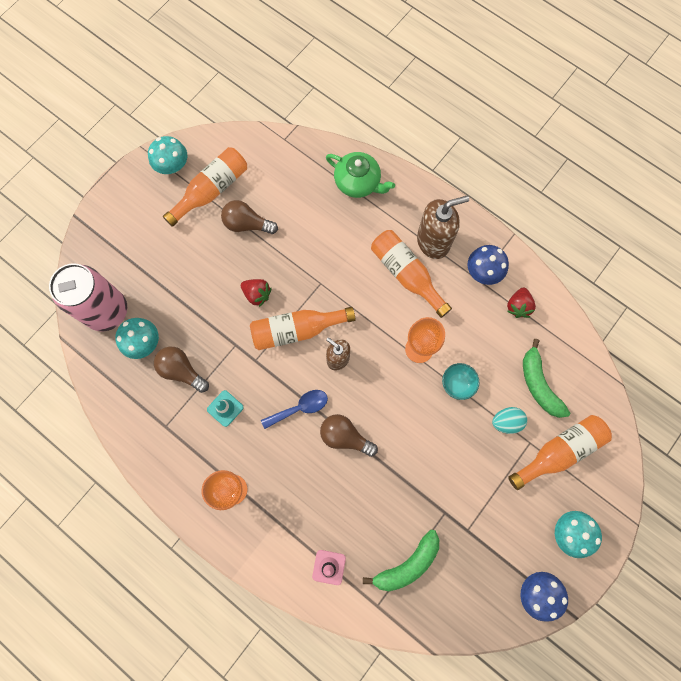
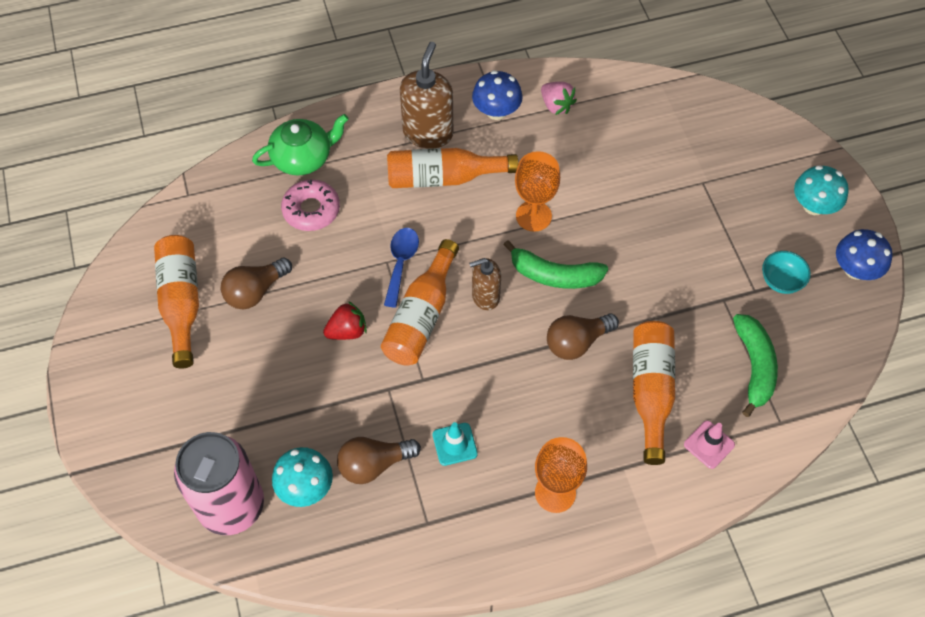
camera: 55 degrees left, 15 degrees down
(172, 166) = (112, 325): turquoise mushroom -> none
(300, 408) = (512, 367): blue spoon -> blue spoon (401, 263)
(324, 214) = (311, 210): none -> pink donut
(457, 384) = (596, 205): turquoise bowl -> turquoise bowl (781, 281)
(506, 422) = (667, 188): turquoise egg -> none
(518, 306) = (556, 105): red strawberry -> pink strawberry
(538, 384) = (649, 138): green banana -> green banana (554, 275)
(558, 451) = (728, 164): orange bottle -> orange bottle (650, 392)

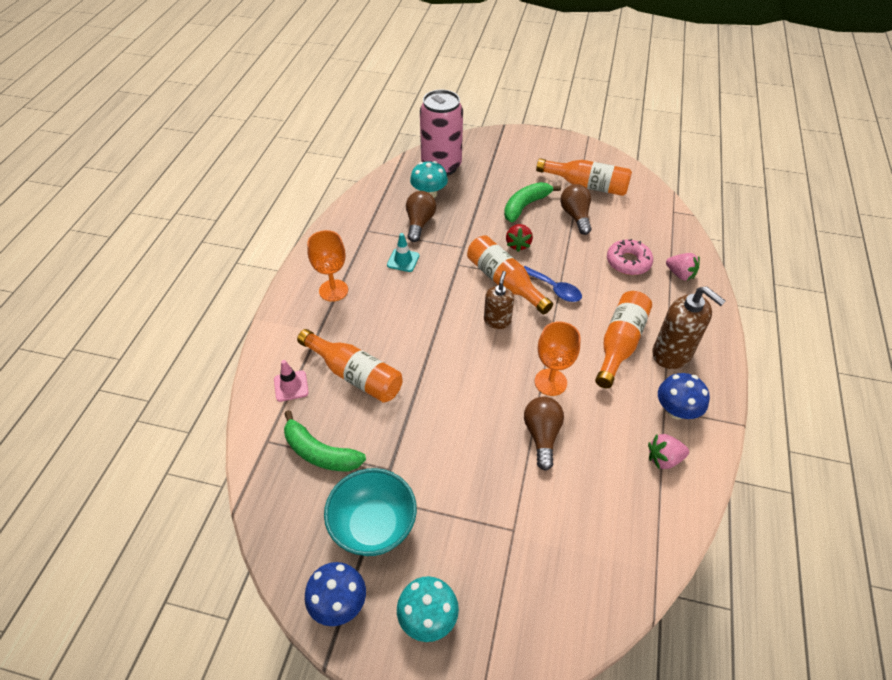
camera: 120 degrees right, 10 degrees down
(303, 157) = (680, 274): green teapot -> pink strawberry
(554, 275) = (488, 368): green banana -> green banana (525, 206)
(577, 342) = (424, 353): brown light bulb -> brown light bulb (542, 435)
(781, 281) = (373, 526): turquoise bowl -> turquoise bowl, size x1.84

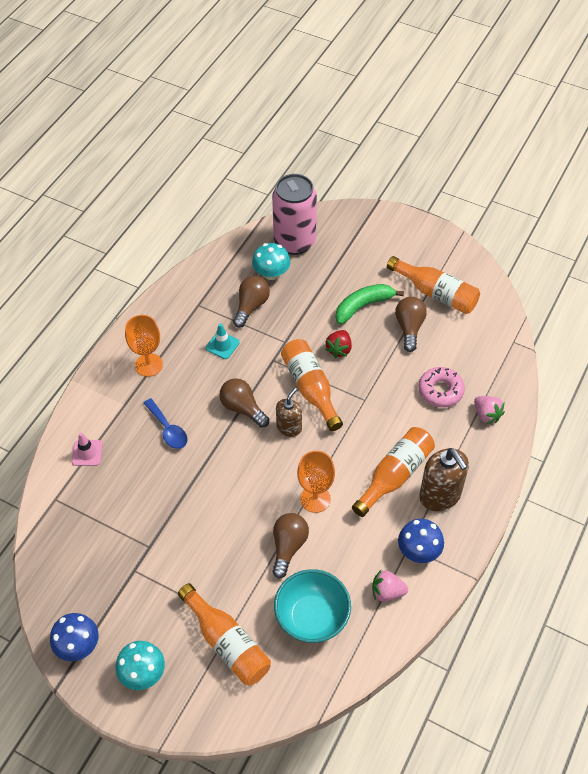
camera: 15 degrees right, 5 degrees up
(320, 453) = (96, 519): green banana -> none
(355, 375) = (144, 454): orange bottle -> orange bottle (227, 642)
(373, 526) = (122, 591): turquoise bowl -> turquoise bowl (312, 617)
(443, 312) = (243, 408): none -> brown light bulb
(554, 289) = (356, 405): blue spoon -> blue spoon (168, 429)

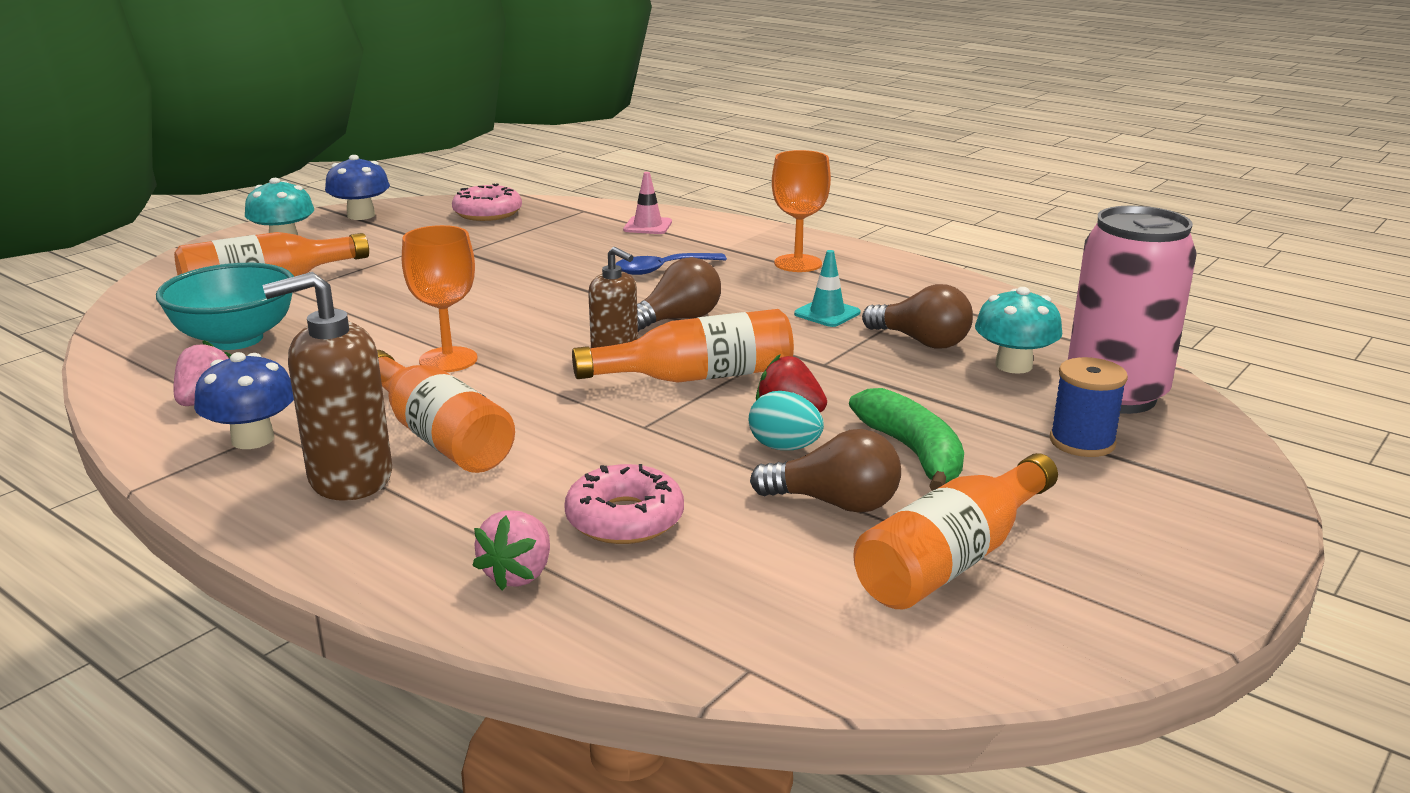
camera: 100 degrees right, 30 degrees down
(66, 559) = (487, 213): none -> pink donut
(288, 547) = (376, 333): brown light bulb -> none
(340, 255) = (1082, 442): none -> blue spool
(370, 348) = (784, 447): none -> turquoise egg
(486, 414) = (518, 574): pink strawberry -> pink strawberry turned 45 degrees counterclockwise

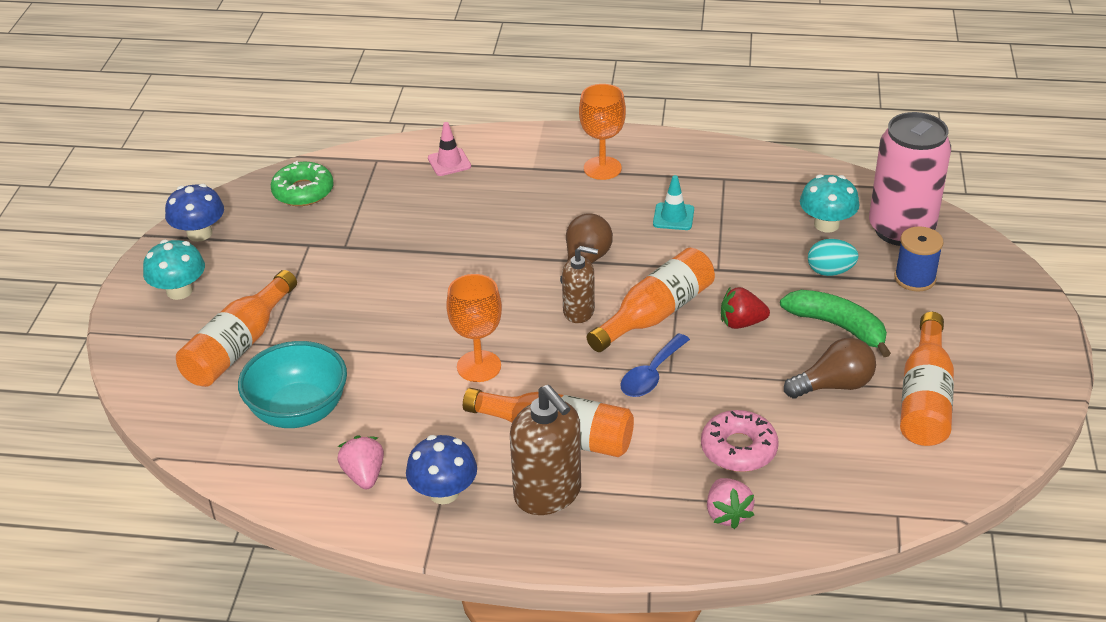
camera: 30 degrees left, 15 degrees up
(350, 478) = (548, 493): brown soap dispenser -> brown soap dispenser turned 75 degrees counterclockwise
(487, 213) = (303, 191): pink donut -> green donut
(662, 269) = (516, 211): blue spoon -> blue spoon (651, 375)
(784, 447) = (766, 353): turquoise egg -> turquoise egg (830, 271)
(921, 341) = (755, 222): brown light bulb -> none

